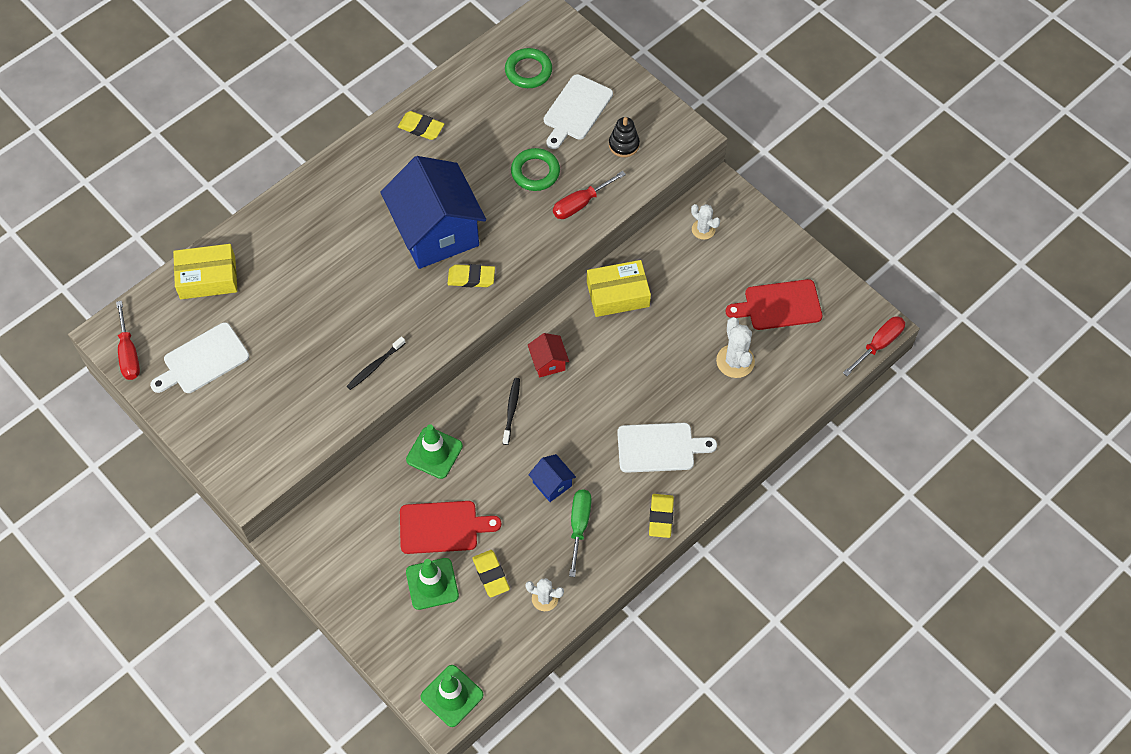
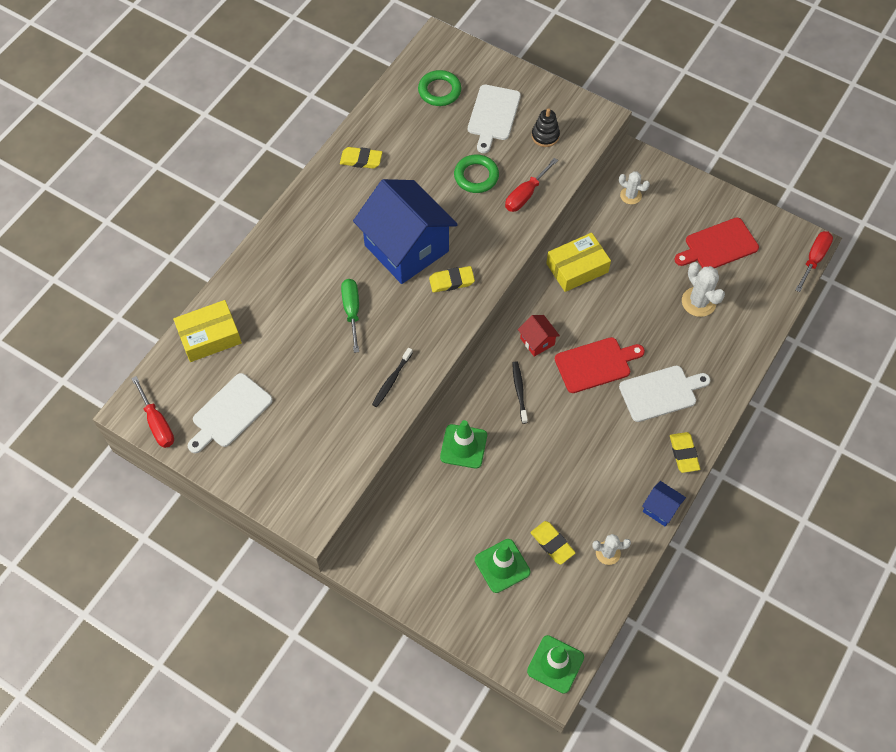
camera: 15 degrees left, 0 degrees up
(442, 527) = (494, 511): red cutting board -> red cutting board (595, 364)
(552, 484) = (578, 448): blue house -> blue house (660, 509)
(579, 526) = (615, 480): green screwdriver -> green screwdriver (352, 311)

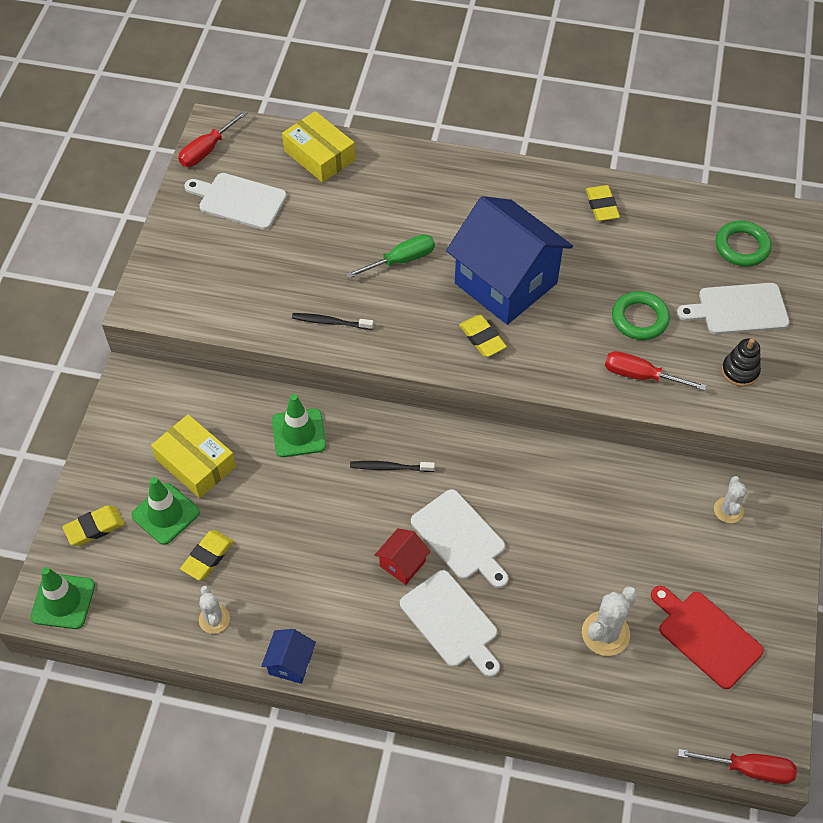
camera: 70 degrees right, 5 degrees down
(406, 248) = (505, 283): blue house -> blue house turned 75 degrees counterclockwise
(519, 391) = (390, 467): black toothbrush -> black toothbrush turned 150 degrees counterclockwise
(537, 341) = (465, 466): red house -> red house (402, 564)
(577, 268) = (588, 479): yellow box -> yellow box (196, 463)
(595, 364) = (461, 537): red cutting board -> white cutting board
(684, 453) = (375, 671): yellow eraser -> yellow eraser (94, 528)

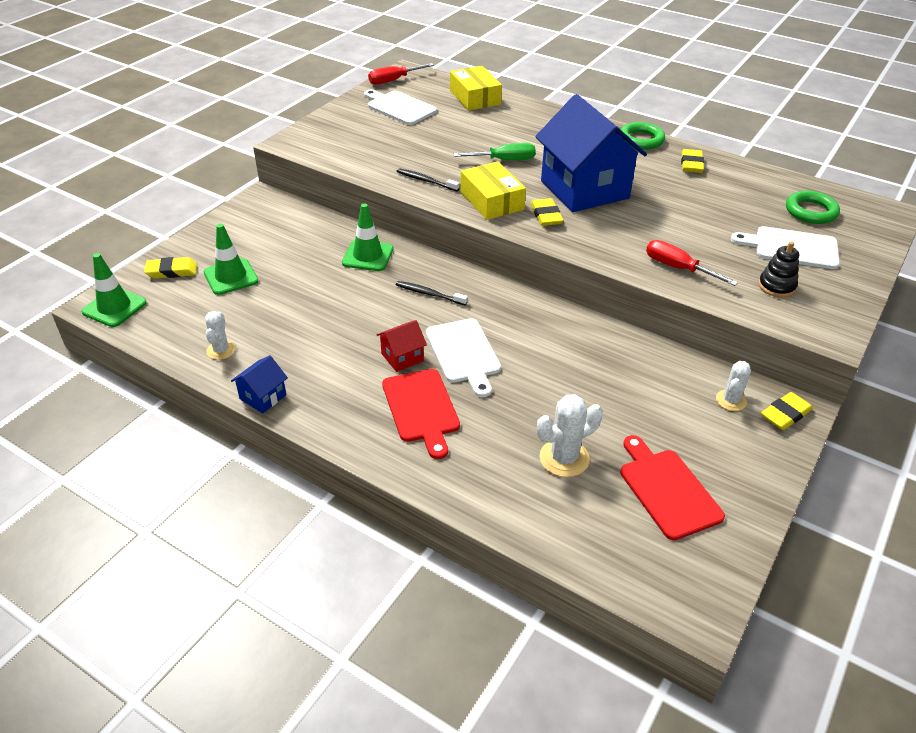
camera: 20 degrees right, 15 degrees down
(196, 463) = (275, 253): yellow box -> yellow box (492, 201)
(207, 557) = (244, 310): yellow eraser -> yellow eraser (785, 414)
(451, 622) = (421, 408): white cutting board -> red cutting board
(639, 319) = (694, 234): green ring -> green ring (641, 140)
(748, 769) = (667, 618): red screwdriver -> none

